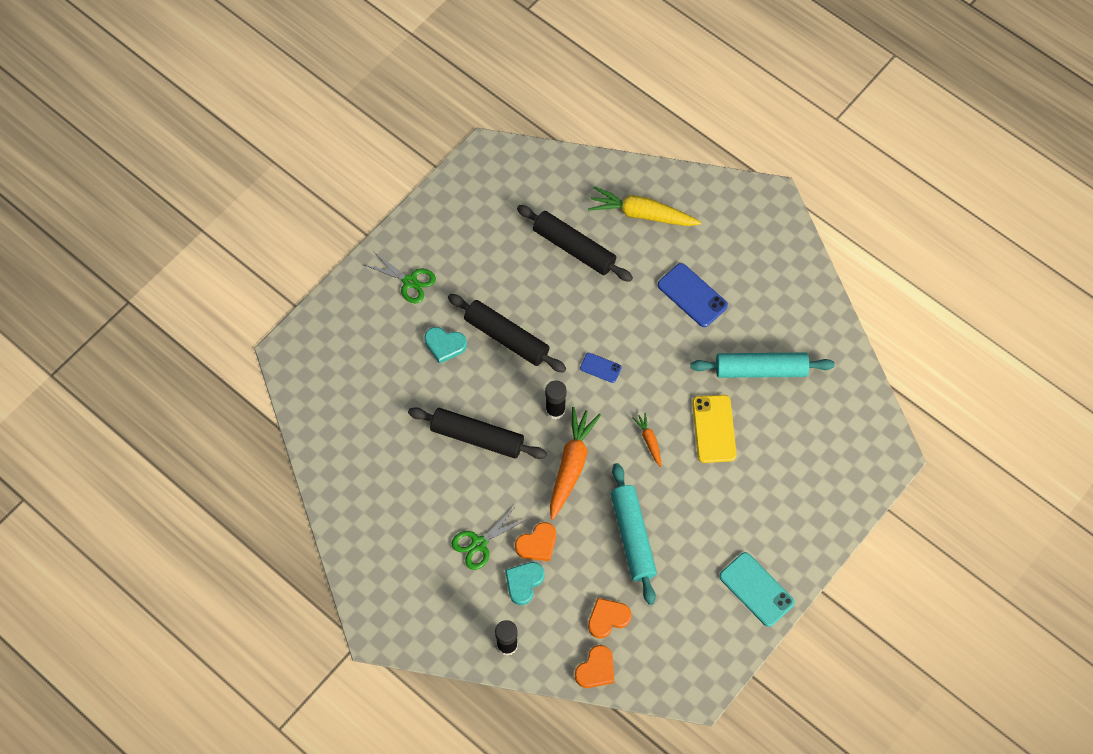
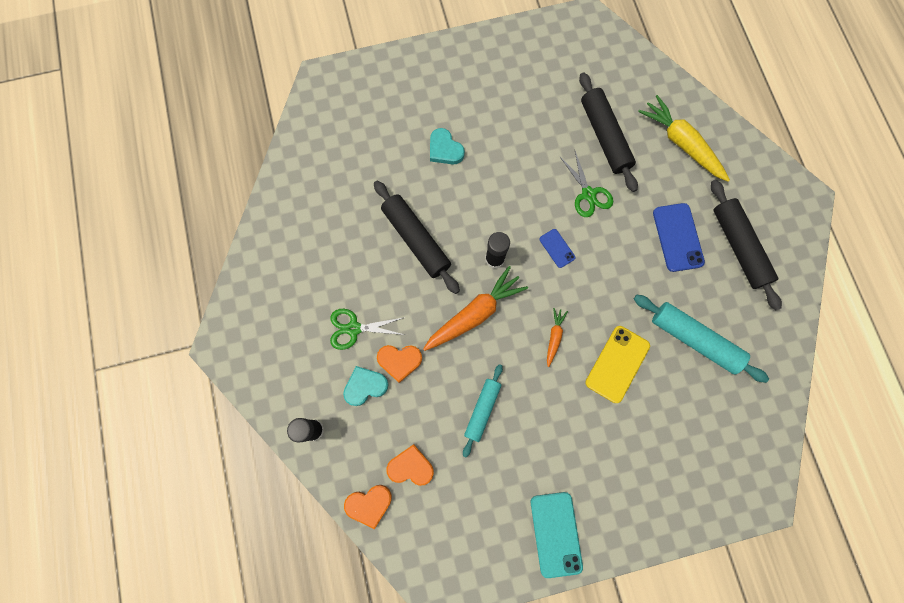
camera: 35 degrees right, 10 degrees up
(410, 282) = (454, 83): green scissors -> green scissors (588, 194)
(506, 338) = (498, 174): black rolling pin -> black rolling pin (738, 247)
(633, 536) = (482, 410): turquoise rolling pin -> turquoise rolling pin, size x0.64

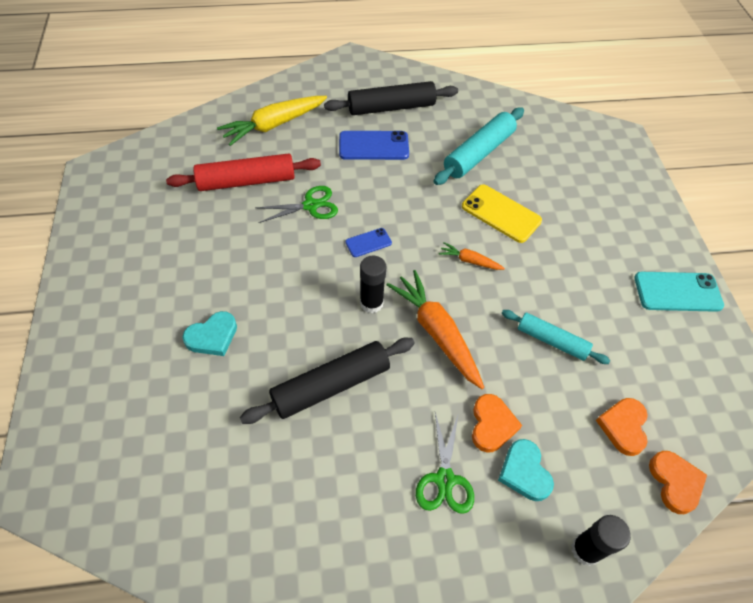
camera: 85 degrees left, 20 degrees down
(604, 136) = (246, 181): black rolling pin -> red rolling pin

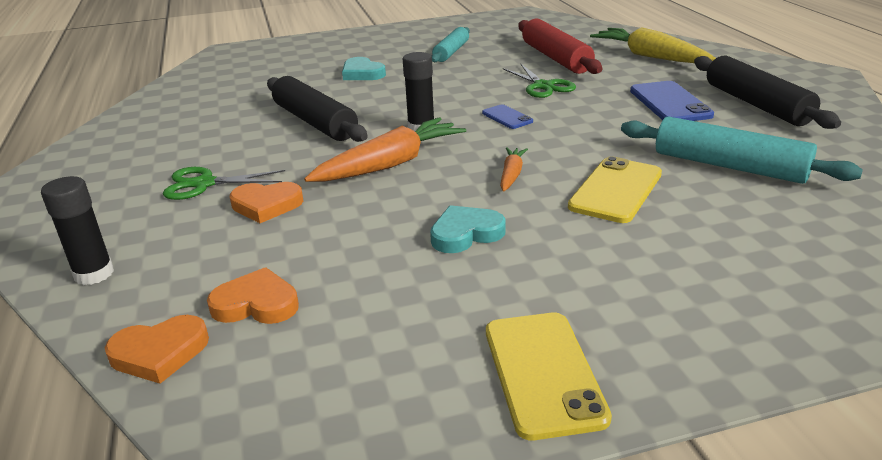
camera: 85 degrees right, 25 degrees down
(524, 472) = (203, 229): turquoise heart -> turquoise heart (465, 234)
(552, 341) = (396, 240): turquoise rolling pin -> turquoise rolling pin (451, 52)
(677, 292) = (543, 373): turquoise phone -> yellow phone

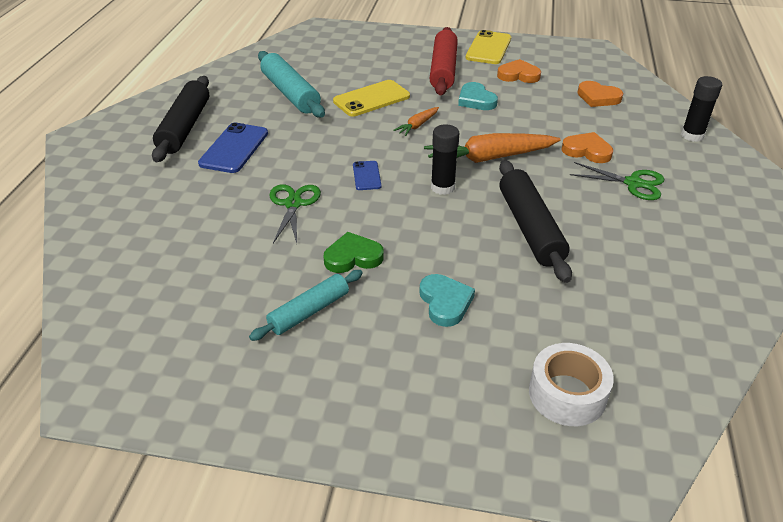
camera: 155 degrees left, 10 degrees up
(159, 353) = (643, 90): orange heart -> orange heart (518, 75)
(262, 63) = (567, 394): none -> white tape
(452, 75) = (353, 257): none -> green heart
(465, 234) = (476, 100): turquoise heart -> turquoise heart turned 60 degrees clockwise
(555, 58) = (223, 246): red rolling pin -> red rolling pin (443, 70)
(650, 56) = (142, 211): yellow carrot -> none

